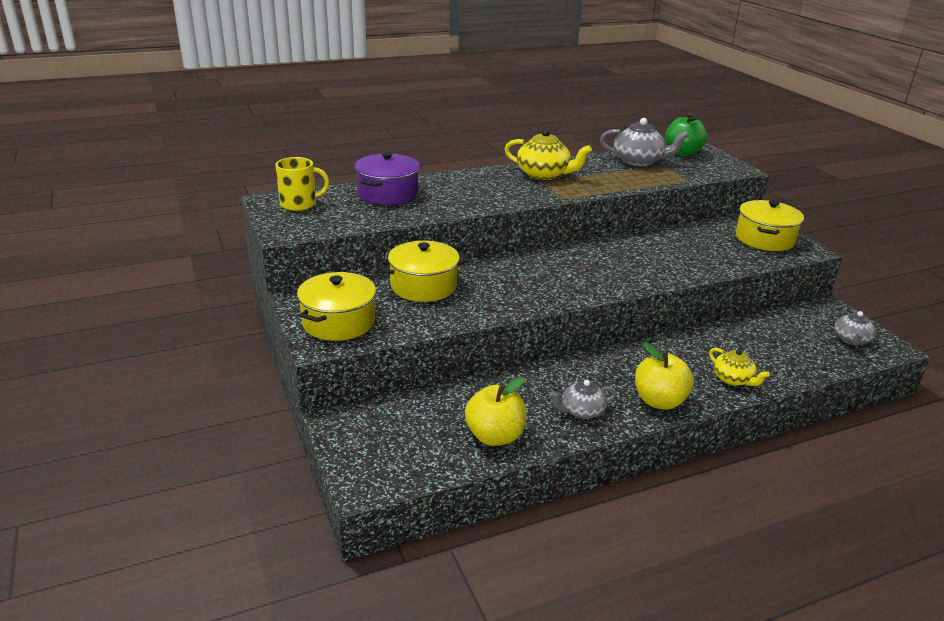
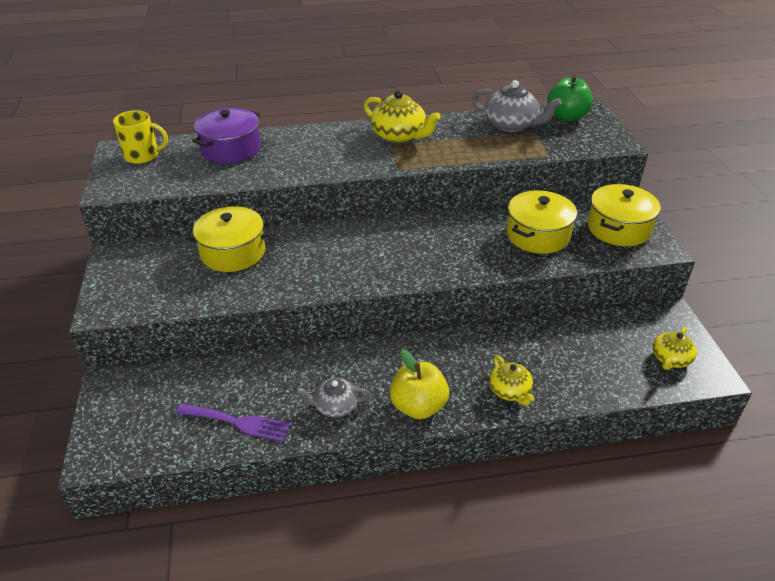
camera: 15 degrees right, 10 degrees up
(338, 322) = (133, 286): yellow pot -> yellow pot (538, 235)
(495, 436) = (238, 422): yellow apple -> purple fork
(851, 340) = (670, 359): grey teapot -> yellow teapot

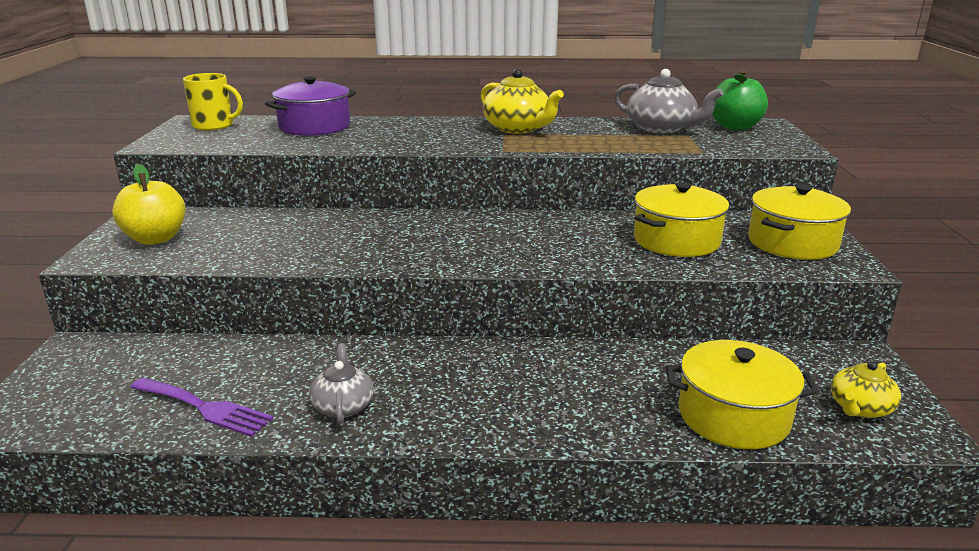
camera: 10 degrees right, 15 degrees down
(233, 252) = (279, 225): yellow pot -> yellow pot (733, 416)
(335, 406) = (343, 406): grey teapot -> grey teapot turned 75 degrees clockwise
(418, 406) = (460, 419): yellow apple -> yellow apple (156, 239)
(510, 391) = (601, 418): yellow teapot -> none

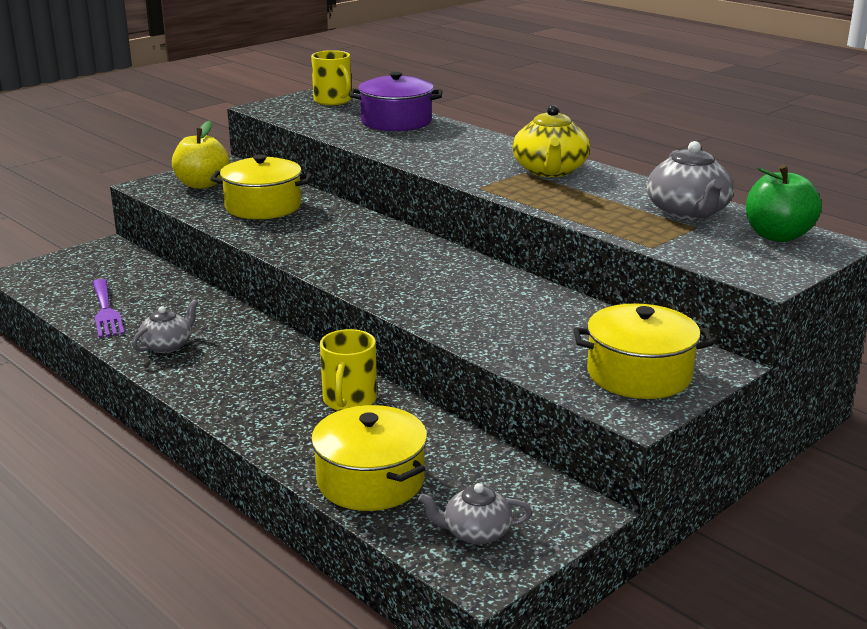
camera: 45 degrees right, 0 degrees up
(588, 367) = (349, 400): none -> yellow mug
(676, 240) = (537, 327): yellow pot -> yellow pot (263, 206)
(860, 408) = (475, 532): yellow teapot -> grey teapot

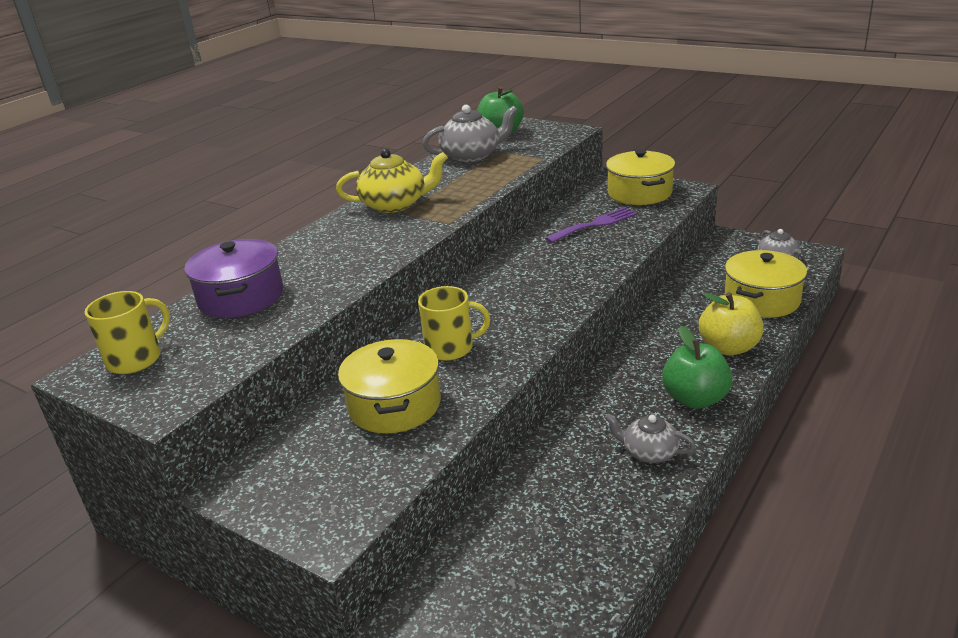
camera: 100 degrees left, 5 degrees up
(106, 311) = (600, 532): purple fork -> purple fork (595, 224)
(202, 184) = (320, 481): yellow apple -> yellow apple (729, 347)
(216, 383) = (695, 399): none -> green apple
(349, 400) = (671, 330): yellow mug -> yellow mug (450, 348)

